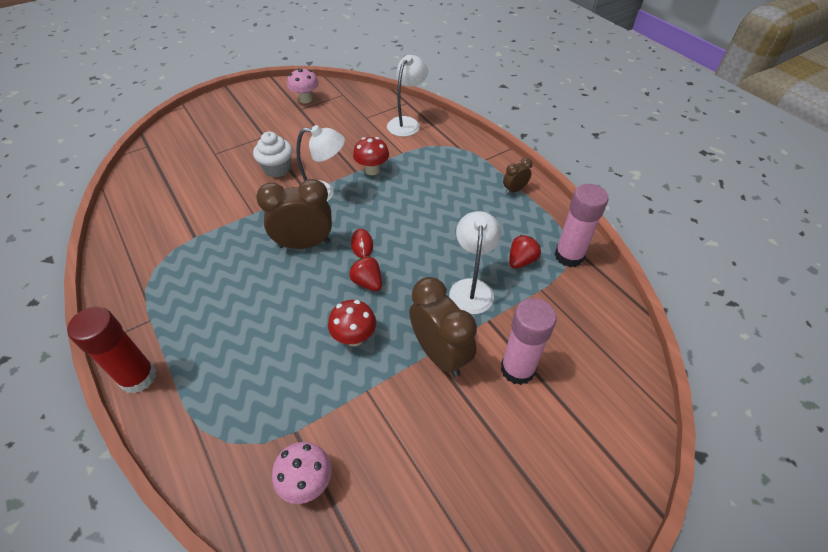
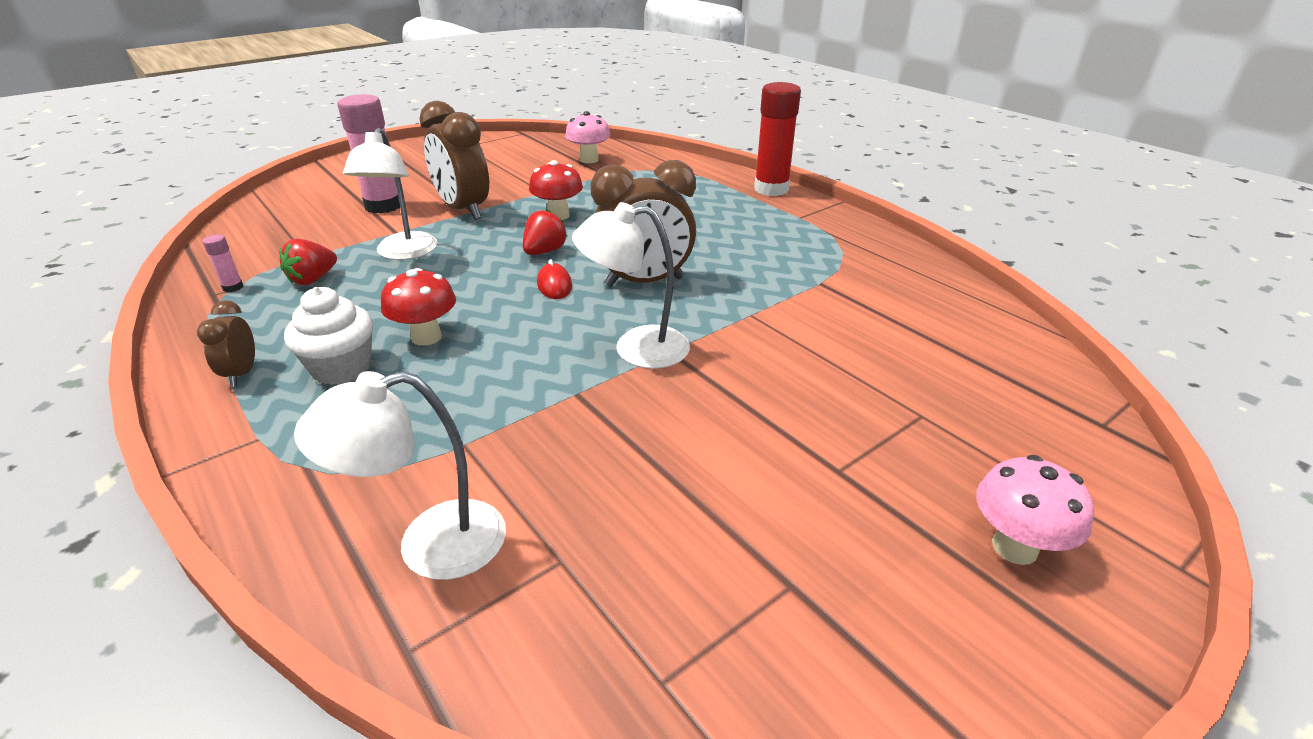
camera: 175 degrees right, 15 degrees down
(277, 169) = (752, 388): white cupcake -> white cupcake (342, 368)
(305, 99) = (794, 637): pink mushroom -> pink mushroom (1014, 547)
(367, 282) = (544, 252): red strawberry -> red strawberry turned 105 degrees counterclockwise
(372, 170) = (539, 397): red mushroom -> red mushroom (426, 337)
(407, 123) = (430, 545): white lamp -> white lamp turned 45 degrees clockwise
(514, 190) = (241, 374): brown clock -> brown clock turned 120 degrees clockwise
(569, 256) = (233, 287): pink glue stick -> pink glue stick, size x0.42

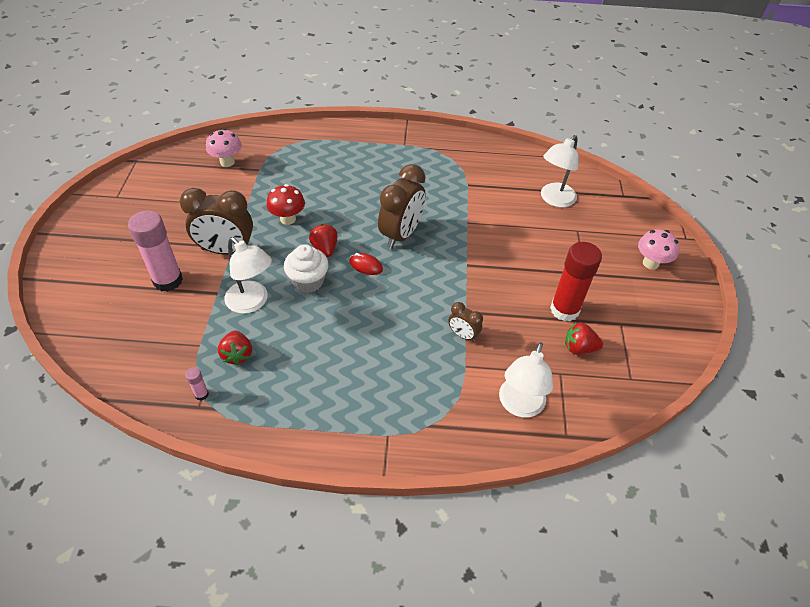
camera: 50 degrees left, 15 degrees up
(241, 374) = (318, 422): brown clock -> brown clock (463, 335)
(342, 368) = (356, 381): white cupcake -> white cupcake (308, 281)
(426, 337) = (362, 337): red mushroom -> none
(636, 348) = (453, 273): white lamp -> white lamp (554, 199)
(652, 555) = (579, 348): none -> red strawberry
(771, 189) = (363, 130): red glue stick -> red glue stick (564, 310)

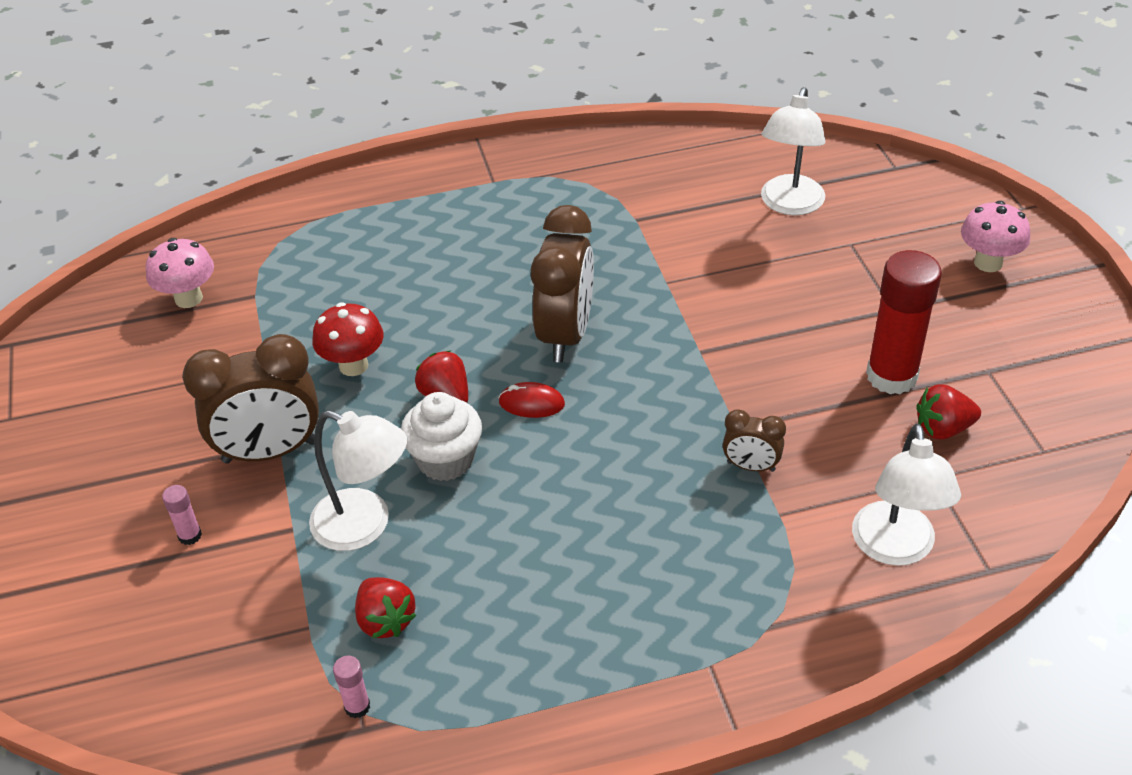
camera: 15 degrees left, 5 degrees down
(168, 280) = (190, 535): pink glue stick -> pink glue stick, size x0.42

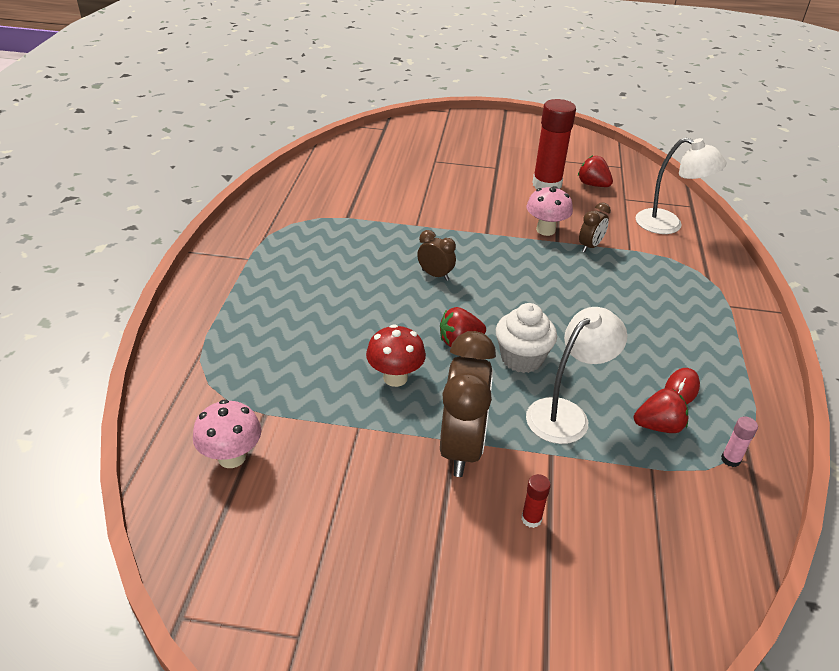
camera: 70 degrees left, 5 degrees down
(190, 535) = (531, 519): pink glue stick -> red glue stick
(531, 403) = (490, 307): red mouse -> red mouse (681, 389)
(566, 334) = (435, 275): brown clock -> brown clock, size x0.50
(789, 205) = (385, 166): white lamp -> none
(943, 429) = (593, 185): red strawberry -> red strawberry turned 120 degrees clockwise
(988, 263) = (482, 133): pink mushroom -> pink mushroom (545, 230)

